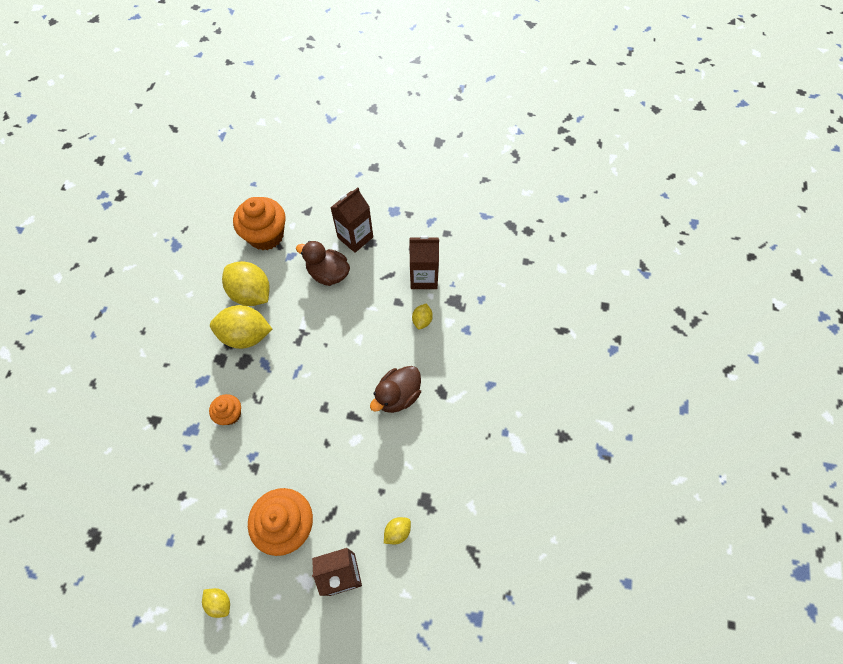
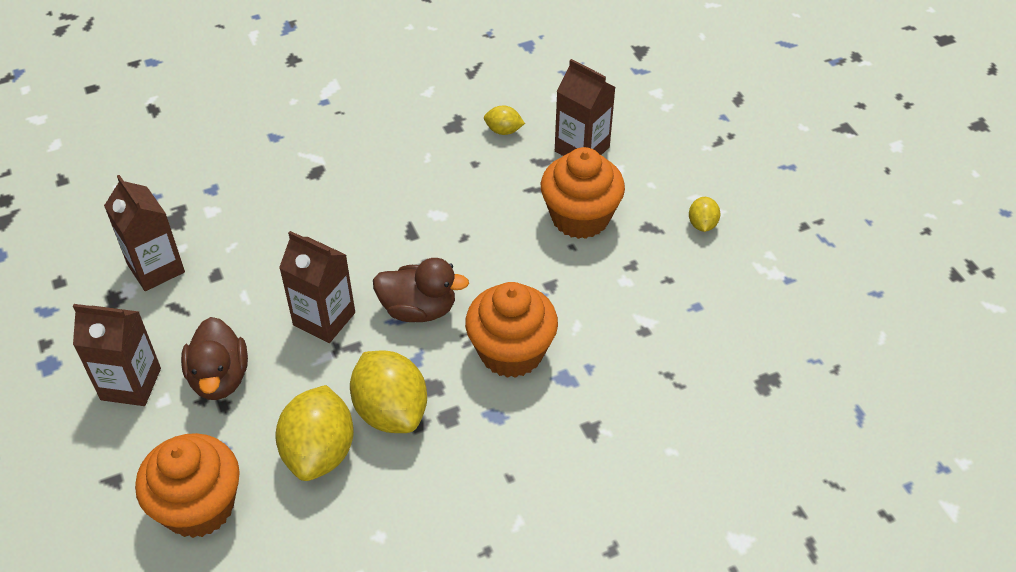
camera: 125 degrees left, 15 degrees down
(230, 414) = (511, 352): orange cupcake -> orange cupcake, size x1.85
(327, 337) = (324, 319): none -> brown carton
(398, 396) = (352, 206): brown duck -> brown duck (419, 309)
(422, 320) = (228, 236): yellow lemon -> none

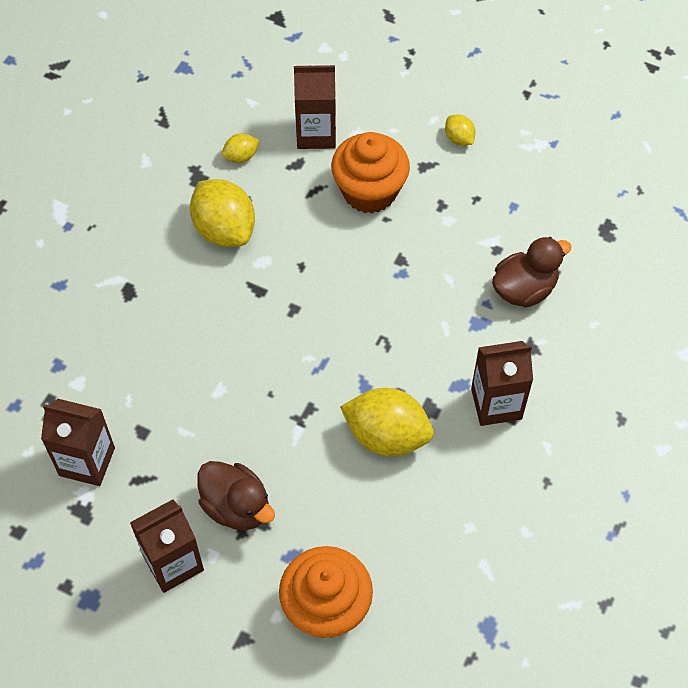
camera: 40 degrees left, 10 degrees up
(319, 452) = (368, 503): yellow lemon -> yellow lemon (224, 230)
(324, 319) = (265, 404): brown carton -> brown carton (496, 404)
(419, 309) = (327, 346): brown duck -> brown duck (524, 289)
(511, 352) = (424, 330): orange cupcake -> none

